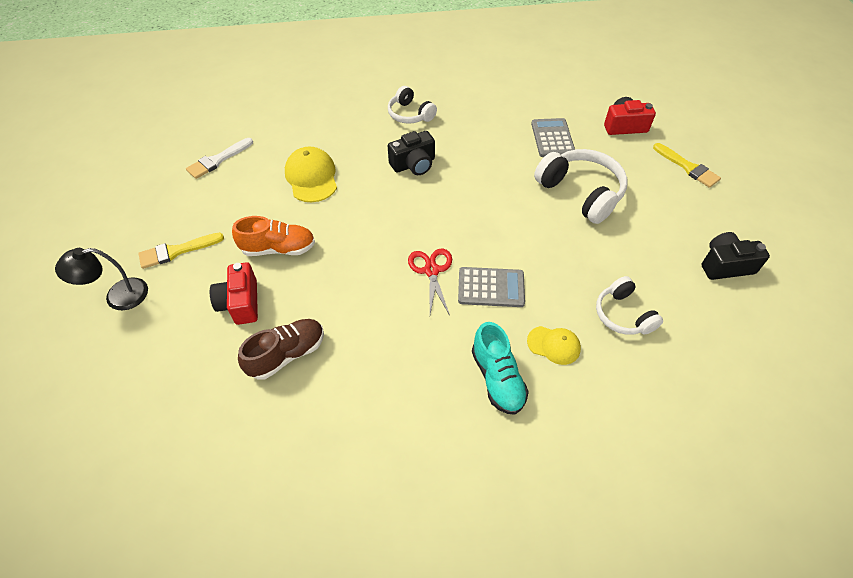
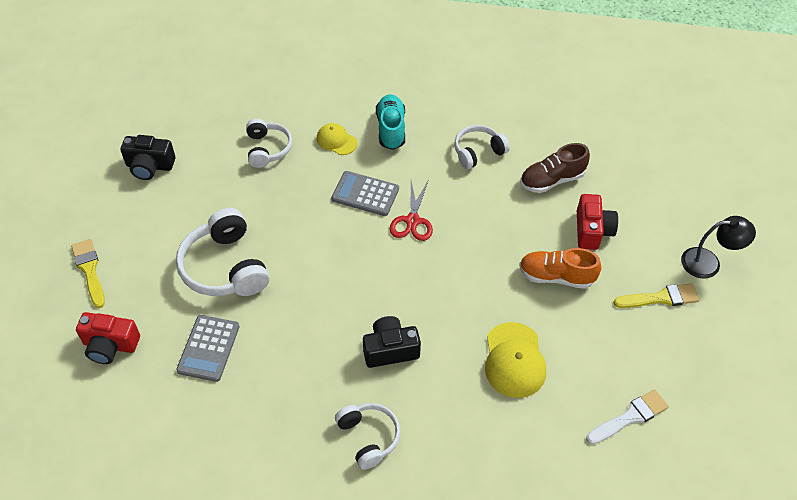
camera: 165 degrees left, 0 degrees up
(381, 372) = (478, 152): none -> white headphones

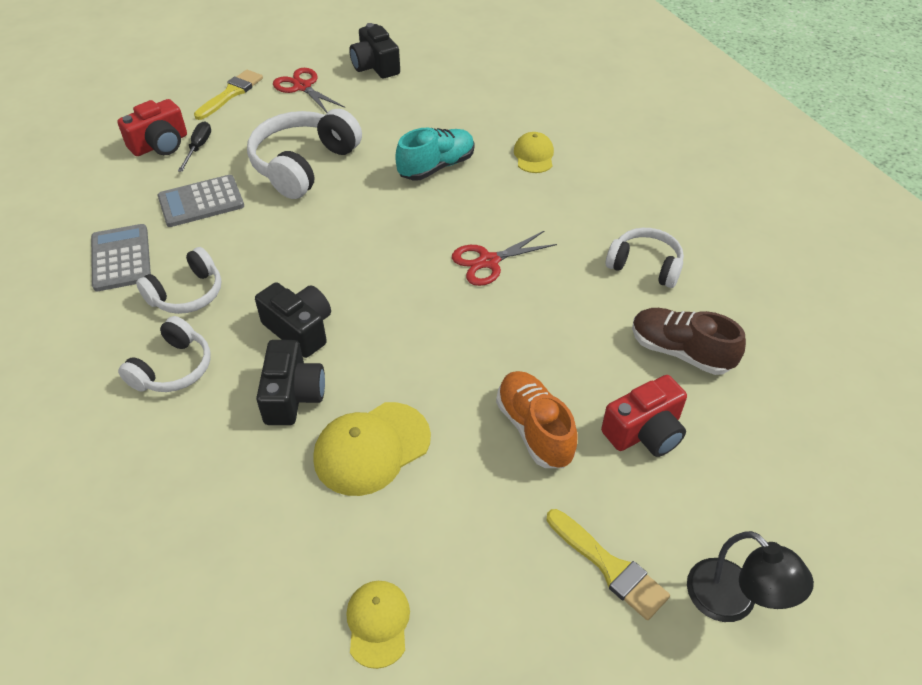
camera: 55 degrees right, 5 degrees down
(110, 345) = (160, 144): red camera -> red camera turned 105 degrees counterclockwise
(129, 222) = (302, 87): none -> red scissors
(140, 322) = (198, 147): none -> black screwdriver
(267, 149) = (471, 119): white headphones -> white headphones (187, 294)
(365, 194) = (487, 209): grey calculator -> grey calculator (121, 258)
(391, 129) = (595, 184): turquoise shoe -> turquoise shoe (436, 167)
(444, 380) = (293, 396): none -> black camera
(630, 417) = (378, 623): white brush -> yellow cap

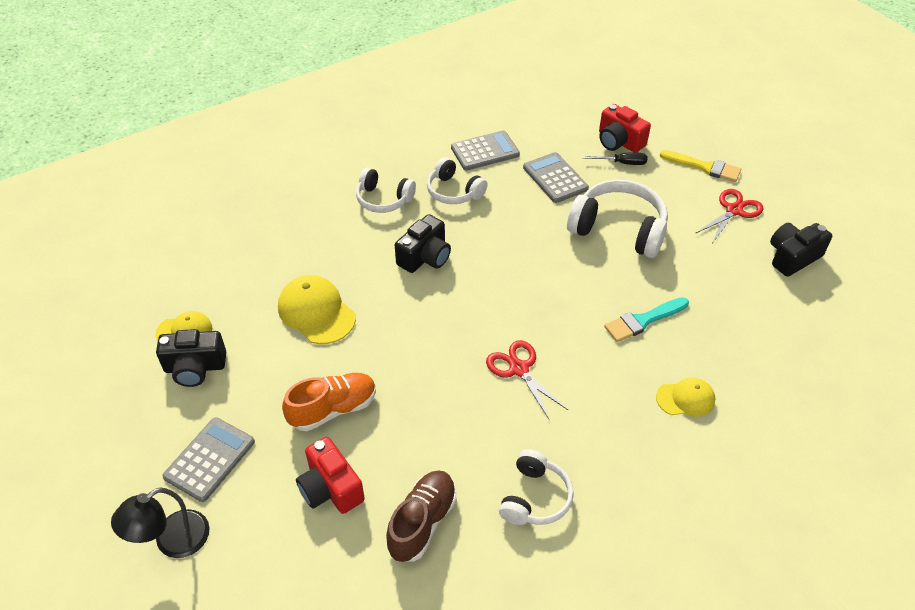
camera: 85 degrees right, 0 degrees up
(293, 396) = (362, 263): black camera -> black camera (195, 368)
(436, 167) = (643, 321): turquoise shoe -> turquoise brush
(609, 567) = (209, 459): yellow brush -> grey calculator

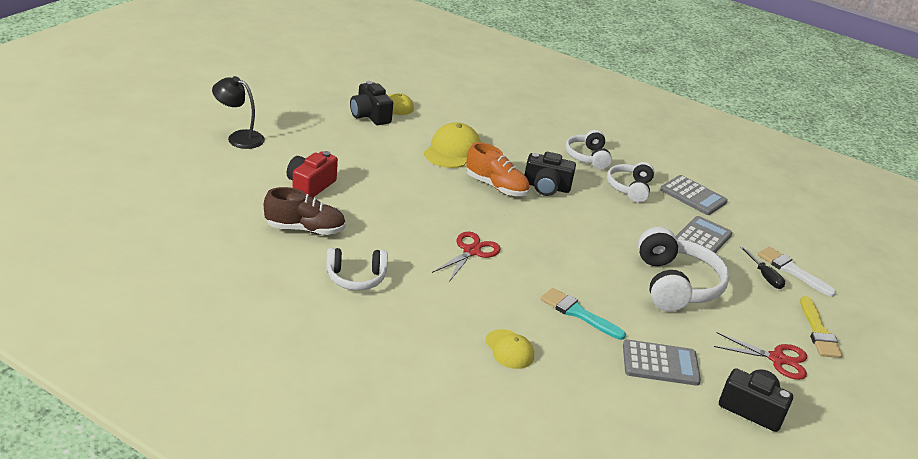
camera: 60 degrees right, 15 degrees down
(209, 459) = (304, 137): grey calculator -> grey calculator (660, 363)
(333, 409) = (374, 174): orange shoe -> orange shoe (496, 186)
(619, 141) = (792, 270): red camera -> white brush

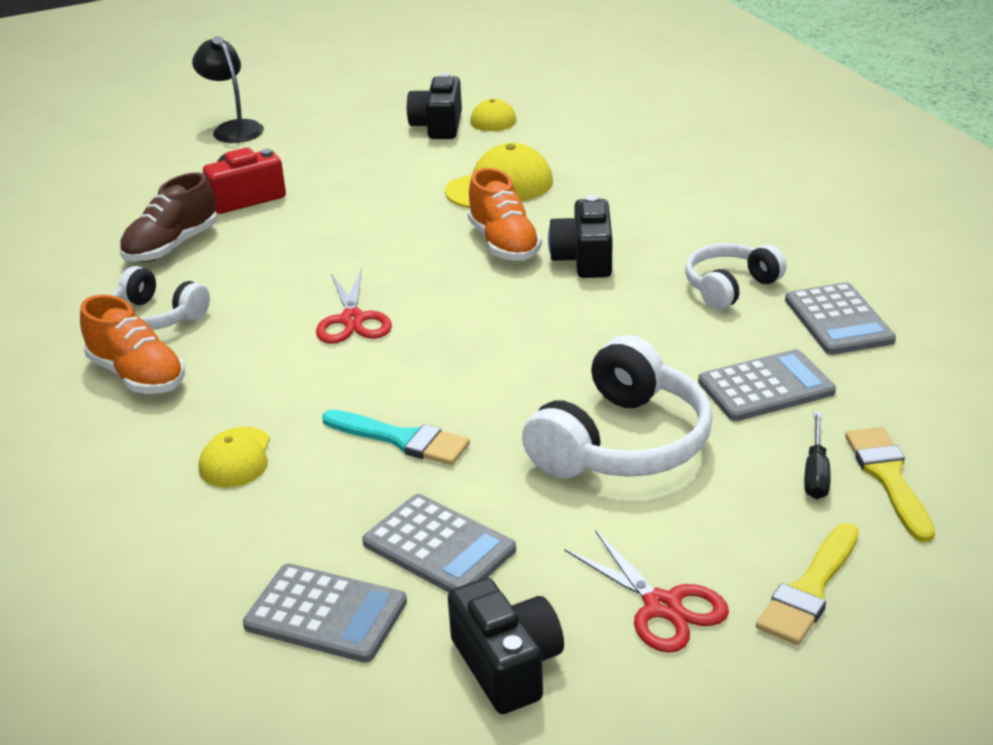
camera: 40 degrees right, 0 degrees up
(305, 229) = (172, 246): brown shoe -> brown shoe turned 90 degrees clockwise
(393, 318) = (137, 376): none -> orange shoe
(471, 251) = (352, 320): red scissors -> red scissors turned 105 degrees clockwise
(546, 187) = (584, 259): black camera -> black camera turned 45 degrees clockwise
(578, 313) = (401, 439): turquoise brush -> turquoise brush turned 135 degrees clockwise
(587, 157) = (712, 230): white headphones -> none
(652, 415) = (326, 614): none -> grey calculator
(792, 270) = (888, 478): white brush -> yellow brush

